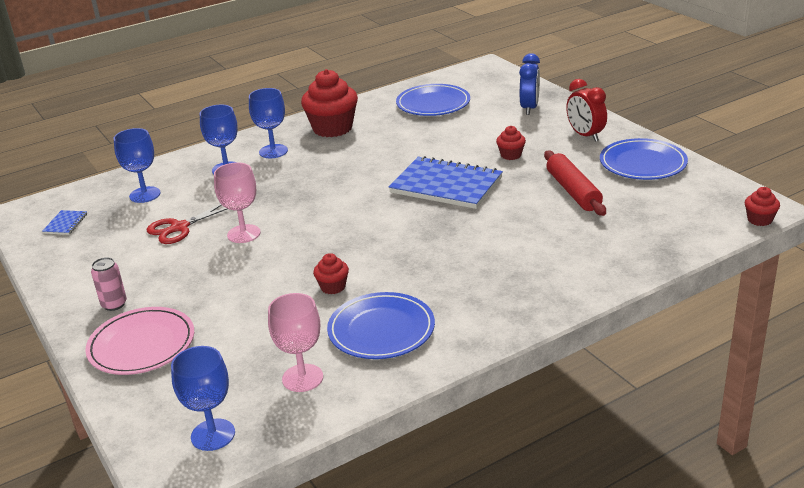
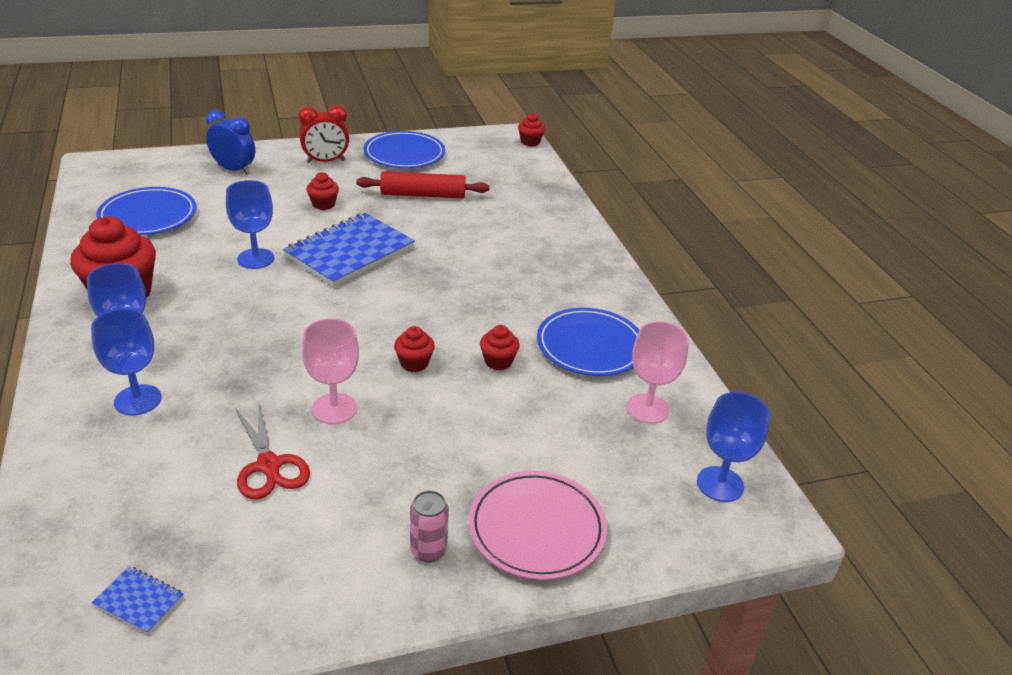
camera: 80 degrees left, 5 degrees up
(145, 195) = (131, 494): blue goblet -> blue goblet (256, 259)
(311, 250) = (414, 363): none -> red cupcake

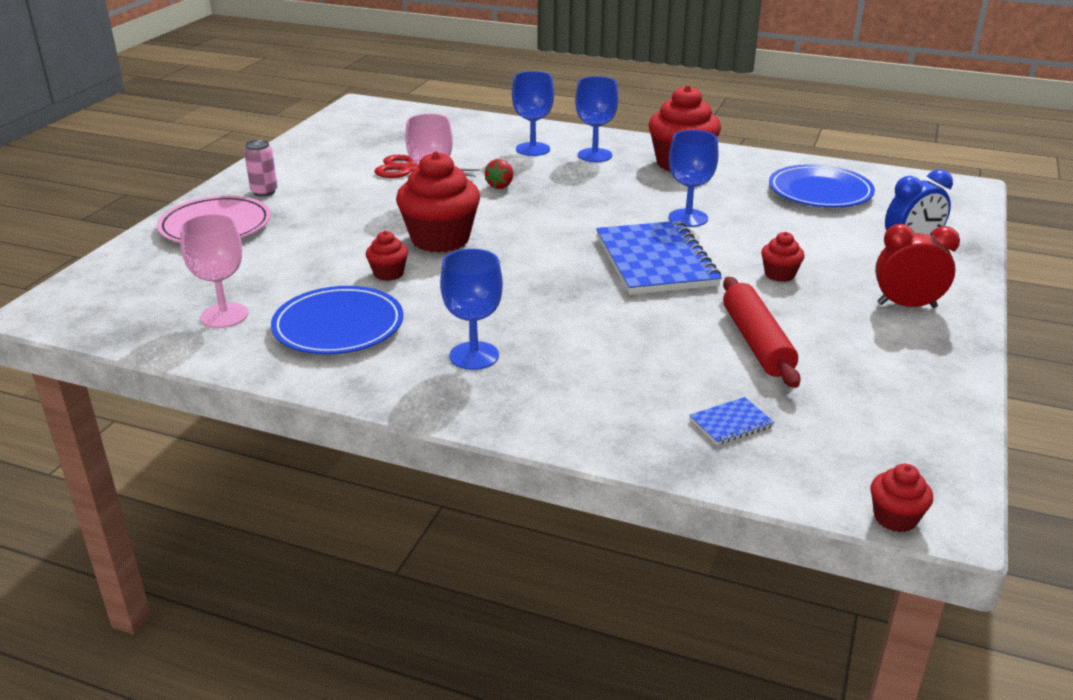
camera: 130 degrees right, 5 degrees down
(139, 601) = (363, 127): blue notebook -> blue notebook (731, 423)
(264, 379) = (500, 186): none -> red strawberry
(325, 161) = (906, 305): red clock -> red clock turned 75 degrees clockwise
(404, 154) = (902, 370): blue plate -> none
(414, 363) = (440, 239): red cupcake -> red cupcake, size x2.08
(423, 195) = (756, 342): red rolling pin -> red rolling pin turned 45 degrees counterclockwise
(720, 484) = (109, 306): blue goblet -> blue goblet (474, 356)

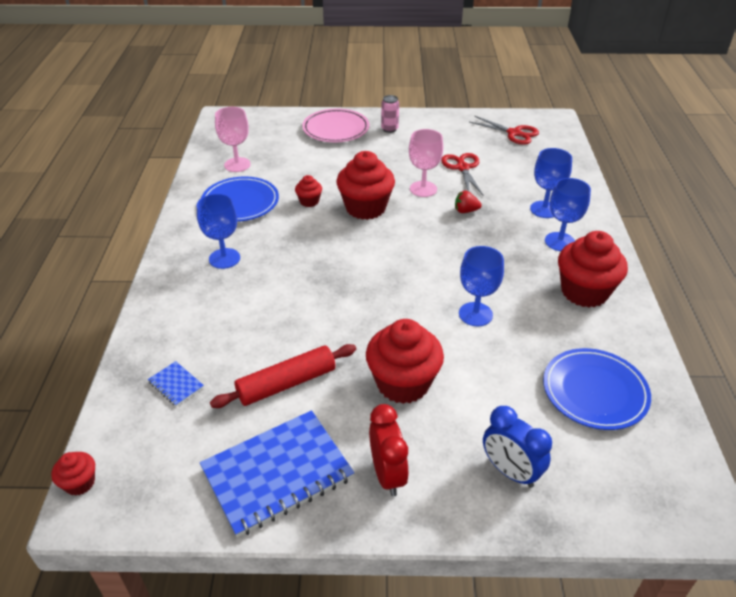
camera: 70 degrees right, 10 degrees up
(365, 129) = (514, 133): none -> red scissors
(655, 261) = (388, 310): blue notebook -> blue notebook (277, 473)
(779, 275) = (403, 383): red cupcake -> red cupcake, size x2.08

